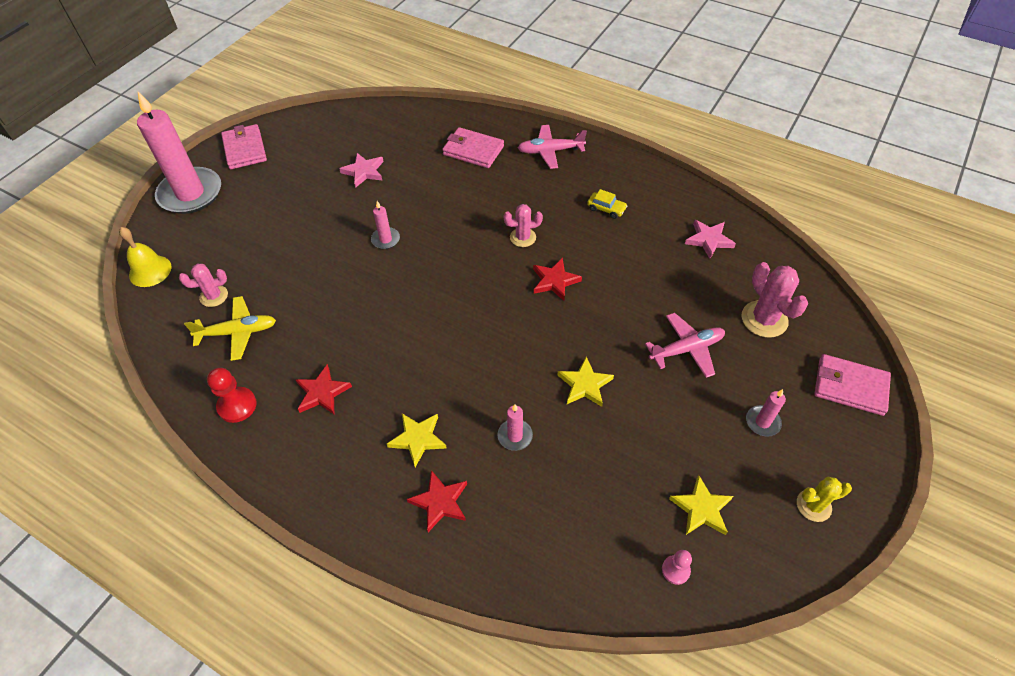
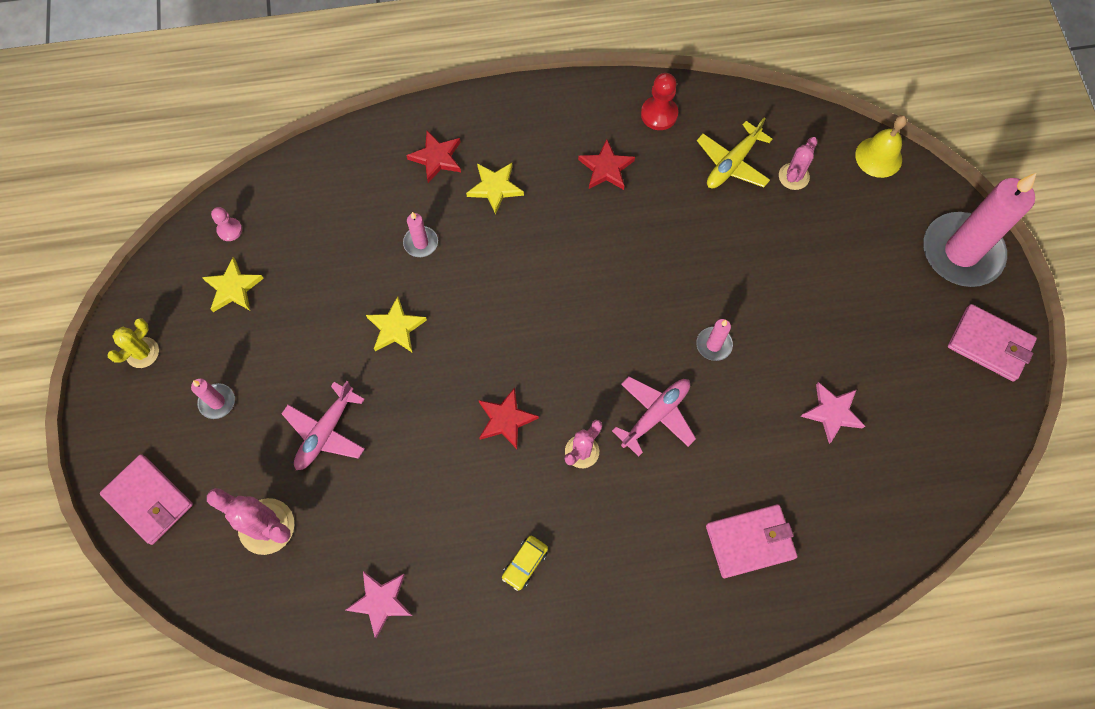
camera: 140 degrees right, 15 degrees up
(550, 151) = (661, 613): pink plane -> pink plane (656, 414)
(606, 209) = (525, 564): yellow car -> yellow car turned 45 degrees counterclockwise
(850, 387) = (149, 500): pink wallet -> pink wallet turned 60 degrees clockwise

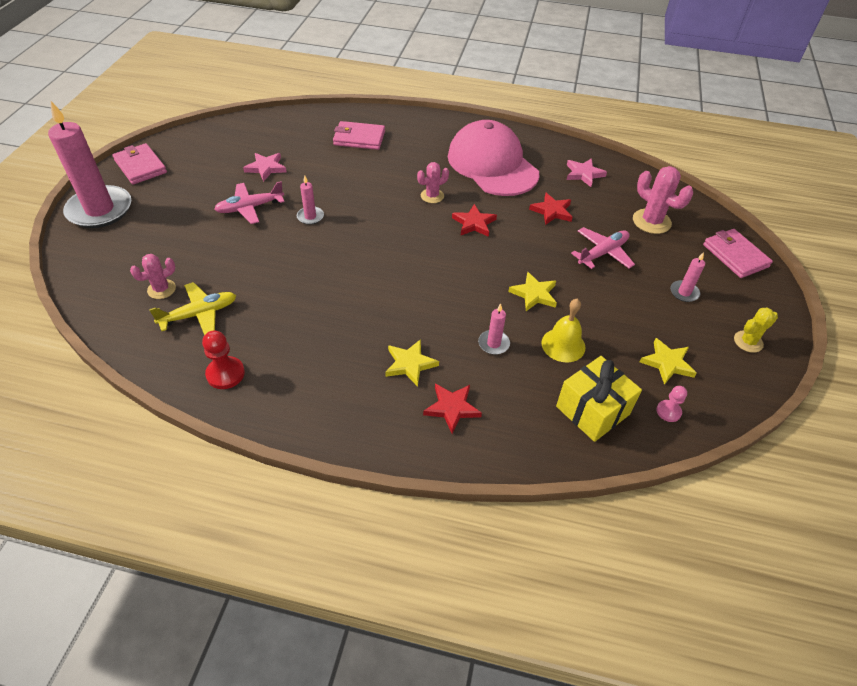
camera: 160 degrees left, 20 degrees down
(304, 204) = (592, 410): none -> yellow gift
(525, 564) = (492, 164): yellow car -> pink cap
(606, 168) = (305, 346): red star -> red star (552, 211)
(656, 414) = (374, 197): pink plane -> pink plane (249, 208)
(878, 157) = (84, 280): yellow bell -> yellow bell (563, 345)

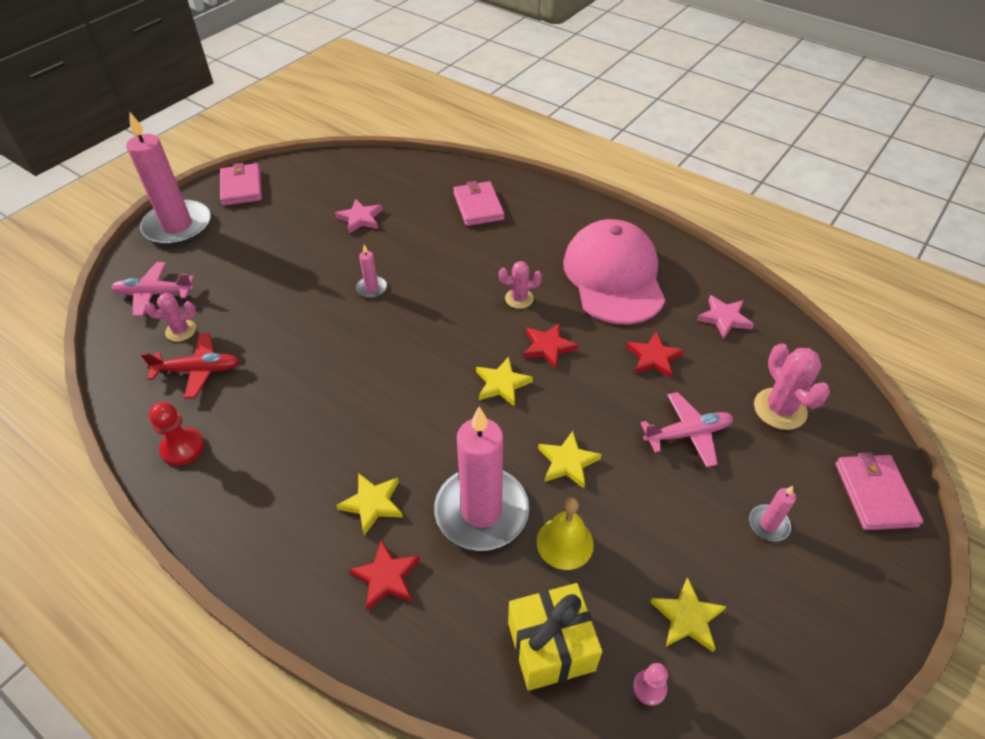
camera: 25 degrees right, 0 degrees up
(199, 314) = (198, 370): yellow plane -> red plane
(249, 208) = (317, 261): pink plane -> pink plane (154, 294)
(359, 138) = (478, 206): pink wallet -> pink wallet turned 45 degrees clockwise
(456, 257) = (502, 384): none -> yellow star
(493, 344) = (481, 511): pink candle -> pink candle, size x2.35
(748, 342) = (822, 628): yellow cactus -> none

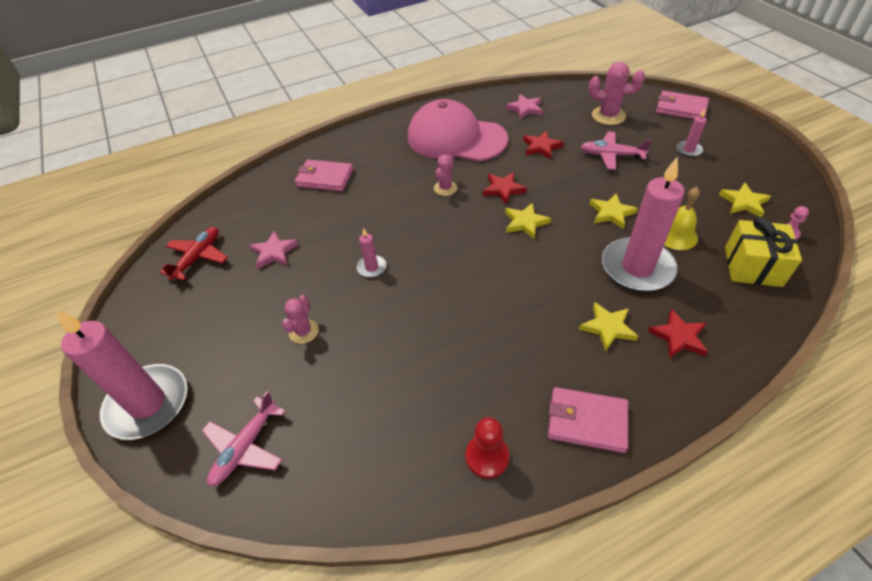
camera: 60 degrees left, 0 degrees up
(181, 330) = (322, 430): pink cactus -> pink cactus (303, 332)
(198, 370) = (391, 424): red plane -> red plane (198, 257)
(241, 187) = (138, 331): pink wallet -> pink wallet (587, 421)
(688, 434) = (611, 155): pink plane -> pink plane turned 90 degrees counterclockwise

